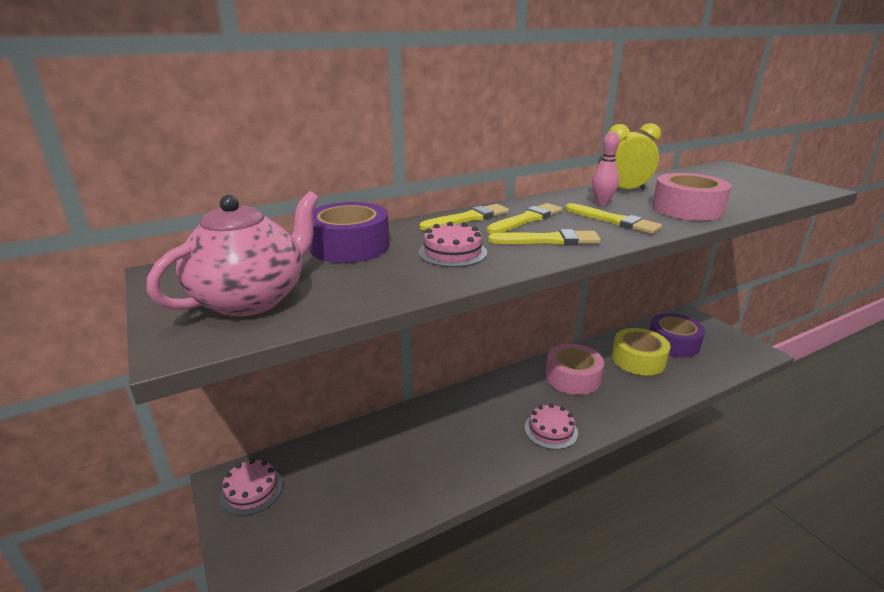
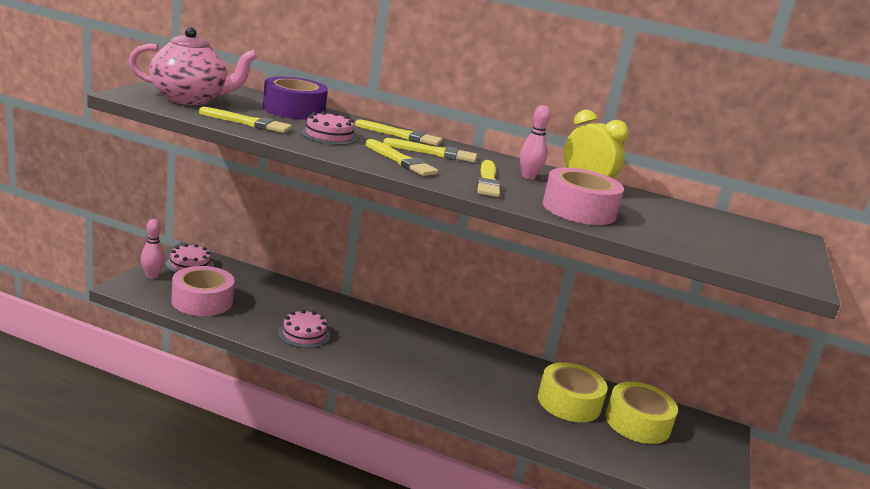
camera: 45 degrees right, 5 degrees down
(243, 539) = (152, 275): none -> pink bowling pin
(379, 286) = (248, 123): none -> yellow brush
(551, 430) = (390, 368): pink cake -> pink cake (304, 334)
(572, 377) = (482, 367): pink tape -> pink tape (202, 301)
(673, 343) = (637, 423): purple tape -> yellow tape

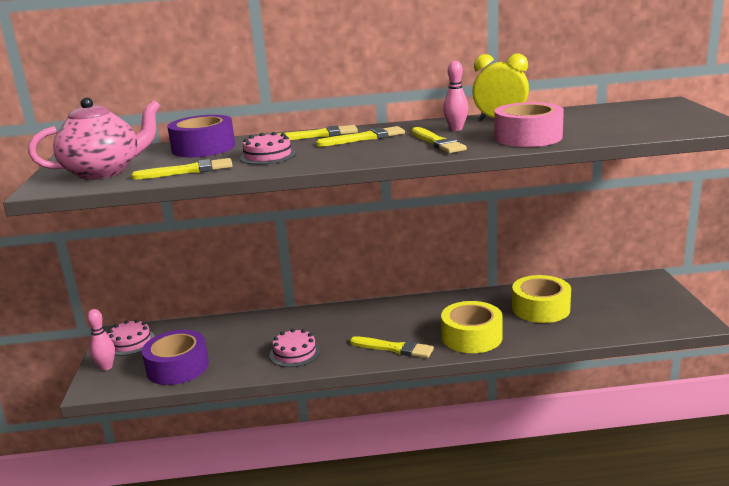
camera: 20 degrees left, 0 degrees up
(202, 301) = (177, 367): pink tape -> purple tape
(401, 161) = (354, 153): yellow brush -> yellow brush (394, 348)
(637, 423) = (598, 300): yellow tape -> yellow tape (471, 337)

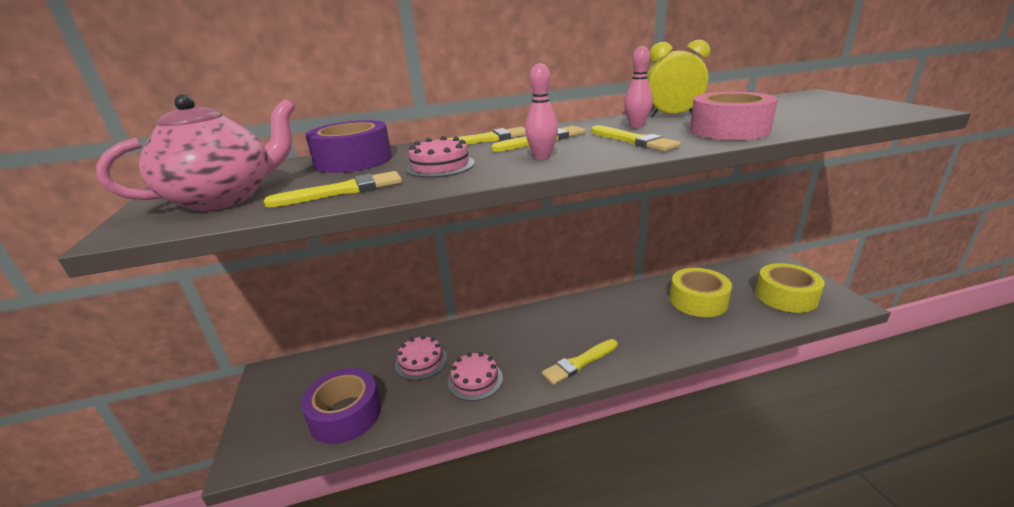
camera: 10 degrees left, 5 degrees up
(106, 367) = (259, 423): pink bowling pin -> pink bowling pin (542, 157)
(130, 342) = (285, 383): pink cake -> pink cake (421, 361)
(394, 348) = (579, 363): yellow brush -> yellow brush turned 135 degrees clockwise
(471, 337) = (650, 340): yellow tape -> yellow tape (786, 296)

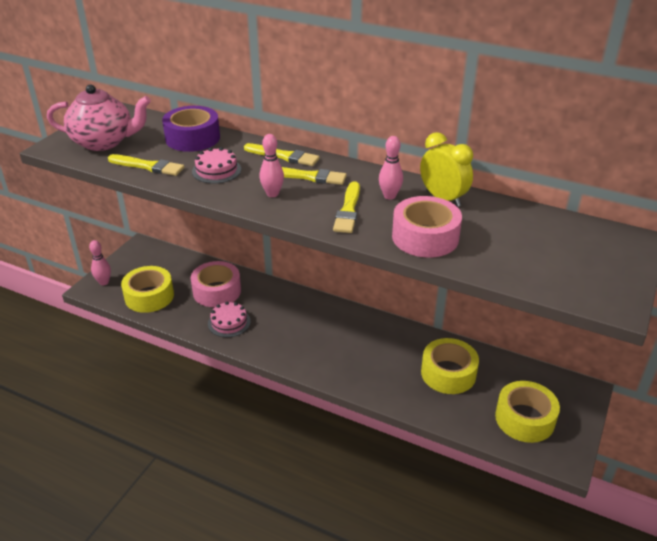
camera: 40 degrees right, 10 degrees up
(259, 438) = (104, 282): none -> pink bowling pin
(345, 414) = (149, 296): purple tape -> yellow tape
(421, 361) = (217, 291): pink cake -> pink tape
(579, 363) = (297, 354): yellow brush -> none

